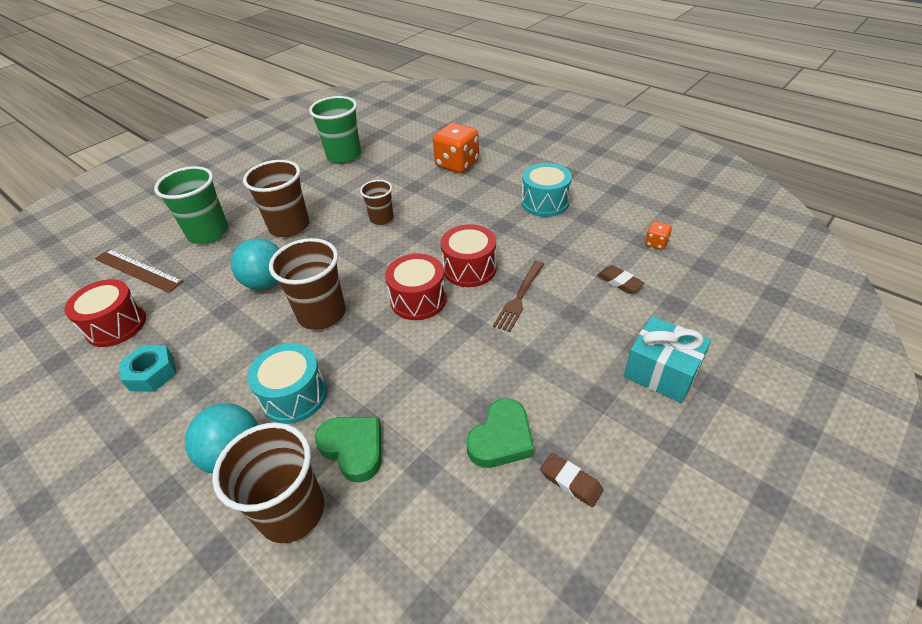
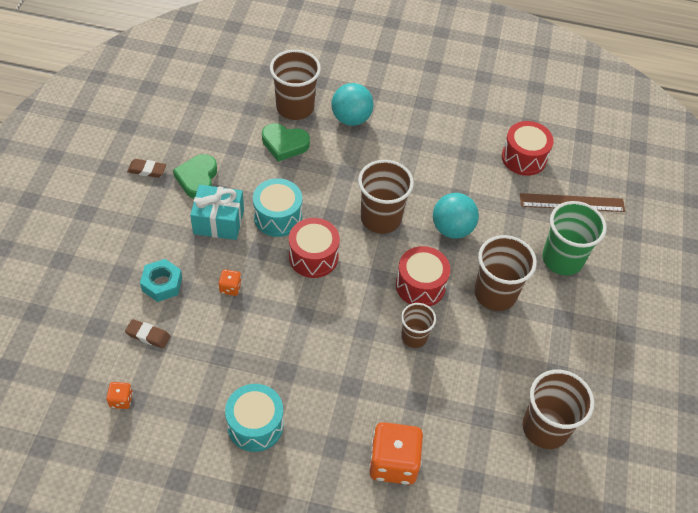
camera: 145 degrees right, 10 degrees up
(152, 373) = (455, 139): turquoise nut -> turquoise nut (162, 284)
(294, 395) = (347, 158): turquoise drum -> turquoise drum (278, 217)
(344, 155) = (545, 428): green cup -> brown cup
(469, 269) = (288, 304): red drum -> red drum (420, 285)
(519, 298) = (230, 288): brown fork -> orange dice
(661, 372) = (101, 259): turquoise gift -> turquoise gift (218, 222)

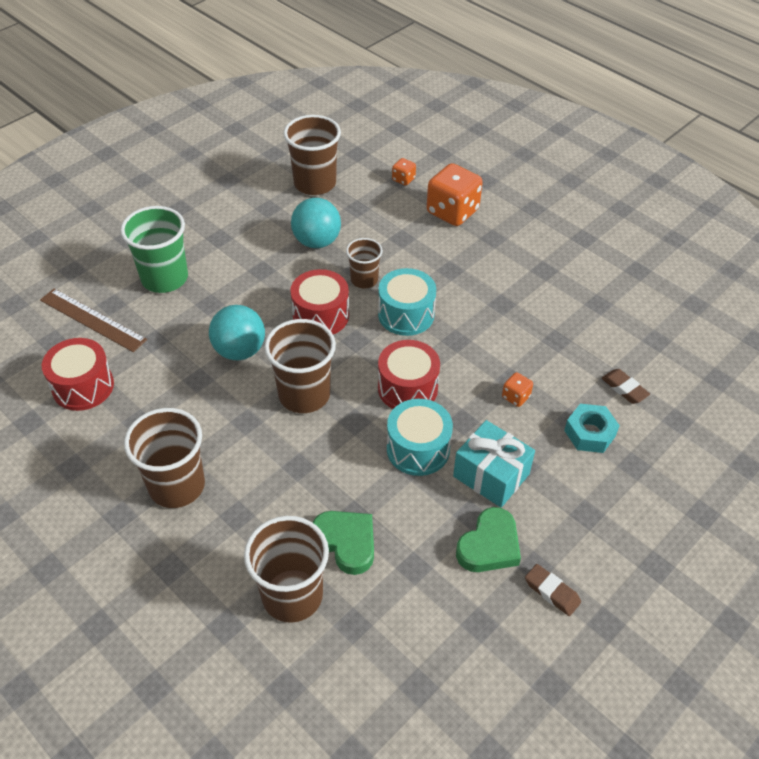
camera: 145 degrees left, 5 degrees down
(121, 400) = (670, 345): orange dice -> orange dice (403, 179)
(255, 425) = (552, 278): turquoise drum -> turquoise drum (406, 314)
(351, 118) = (232, 538): turquoise ball -> turquoise ball (317, 241)
(495, 294) = (258, 279): brown cup -> brown cup (177, 486)

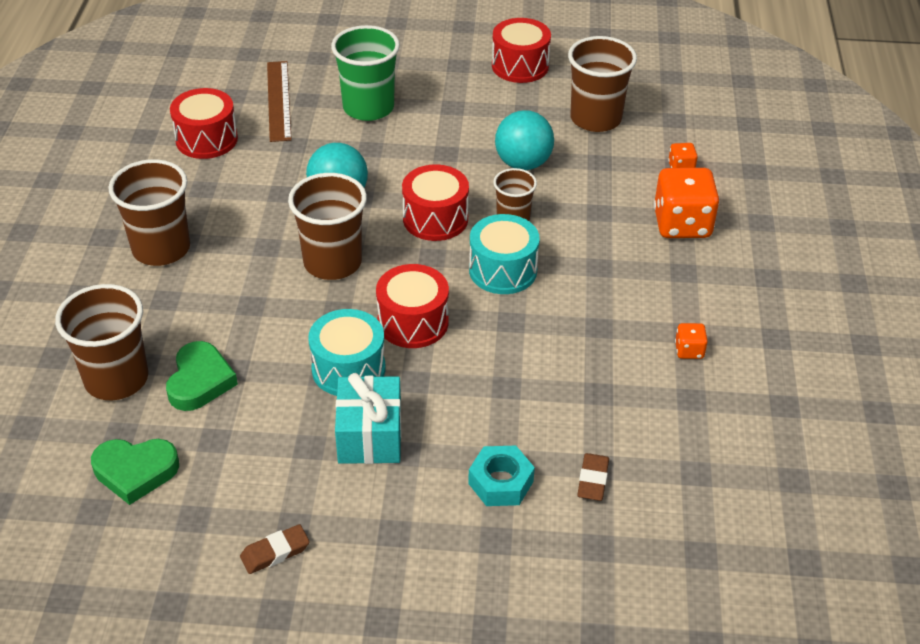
camera: 50 degrees right, 5 degrees down
(219, 181) = (520, 66): none -> red drum
(489, 545) = (286, 478): green heart -> green heart (135, 471)
(516, 397) = (487, 402): orange dice -> orange dice (689, 350)
(552, 592) = (275, 552): brown eraser -> brown eraser turned 60 degrees clockwise

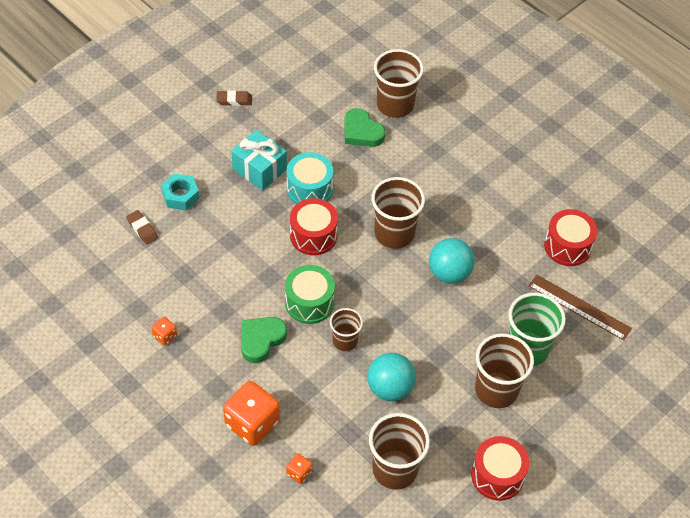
camera: 130 degrees right, 10 degrees up
(135, 471) = (329, 82): green heart -> green heart (261, 340)
(161, 249) = (479, 171): brown cup -> brown cup (496, 390)
(275, 552) = (234, 100): brown eraser -> brown eraser turned 75 degrees clockwise
(435, 219) = (383, 304): red drum -> none
(503, 270) = (309, 303): turquoise drum -> green drum

